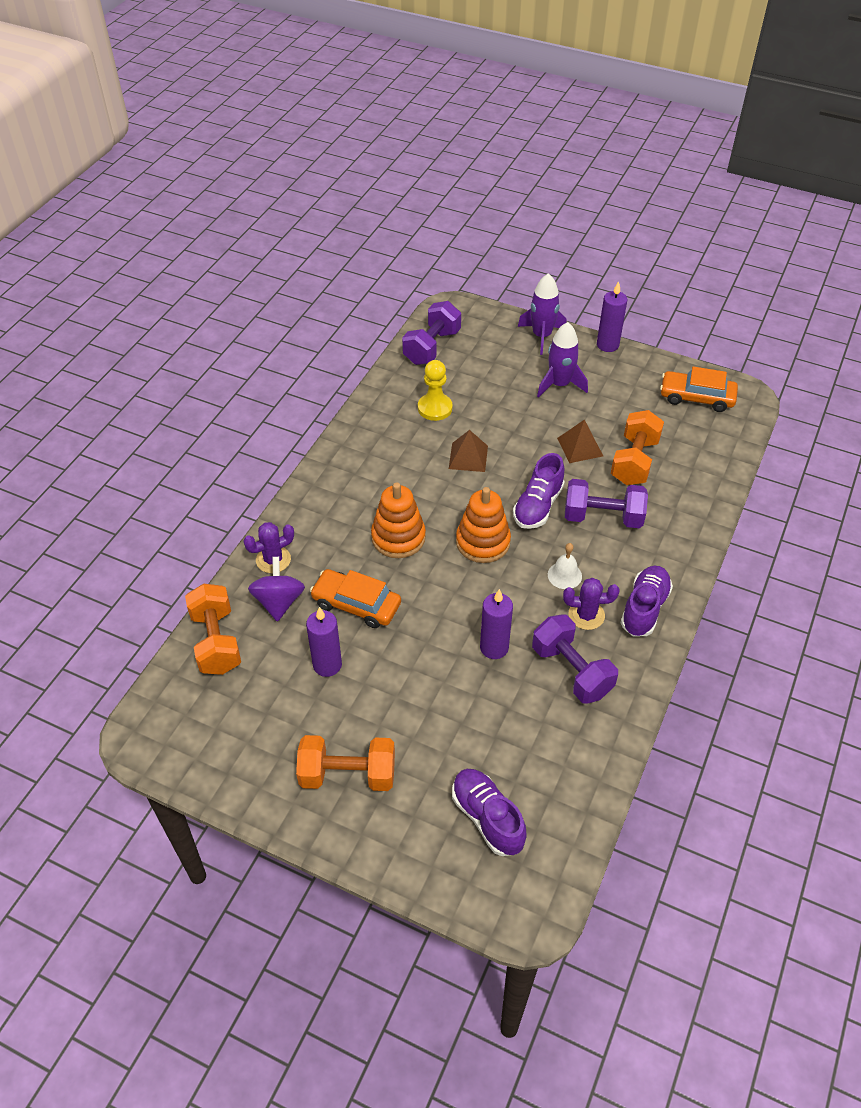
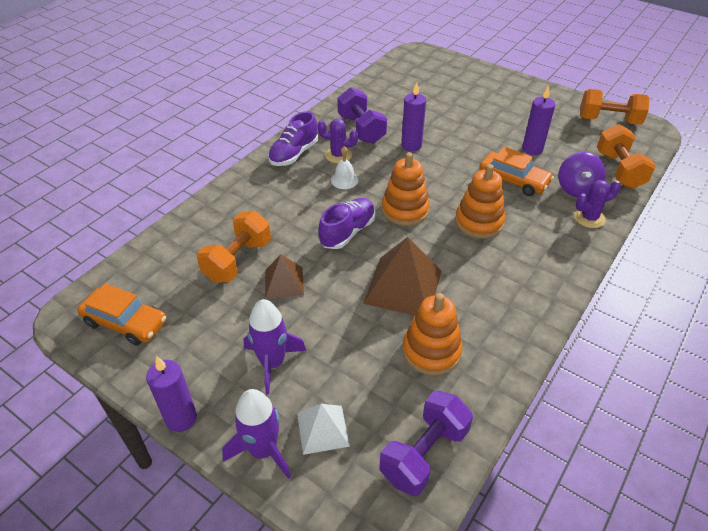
camera: 170 degrees left, 5 degrees down
(348, 775) = (513, 101): orange dumbbell -> orange dumbbell (608, 120)
(435, 408) = (431, 351): yellow pawn -> orange stacking toy
(468, 457) = (403, 286): brown pyramid -> brown pyramid, size x1.71
(487, 818) = (432, 80): purple shoe -> none
(505, 351) = (322, 429): none -> white pyramid
(602, 517) = (293, 216): purple dumbbell -> none

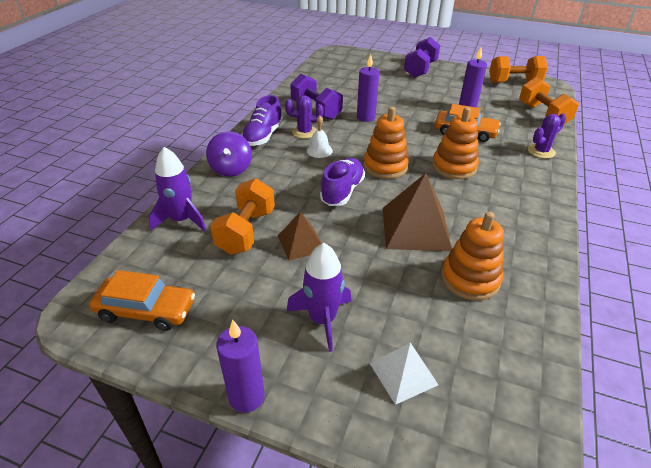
camera: 15 degrees left, 5 degrees down
(263, 450) = (351, 410): purple rocket -> purple rocket (181, 220)
(424, 454) = (514, 375): purple dumbbell -> purple dumbbell (420, 69)
(577, 189) = (518, 132): purple spinning top -> purple spinning top (231, 169)

